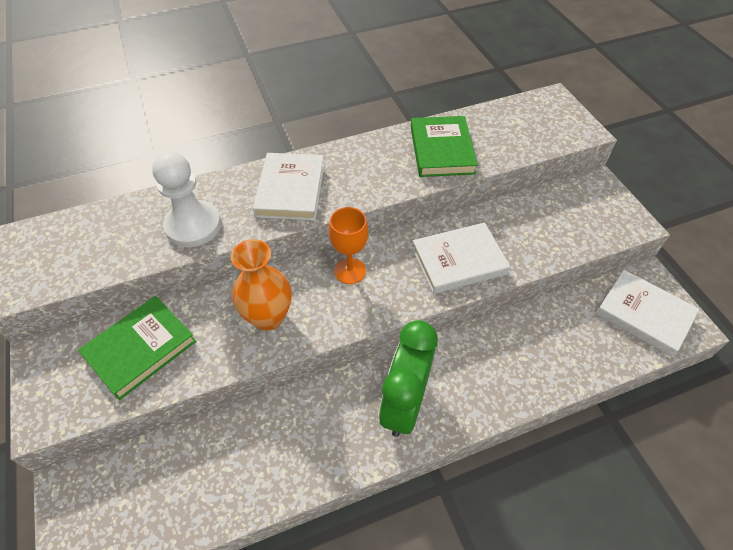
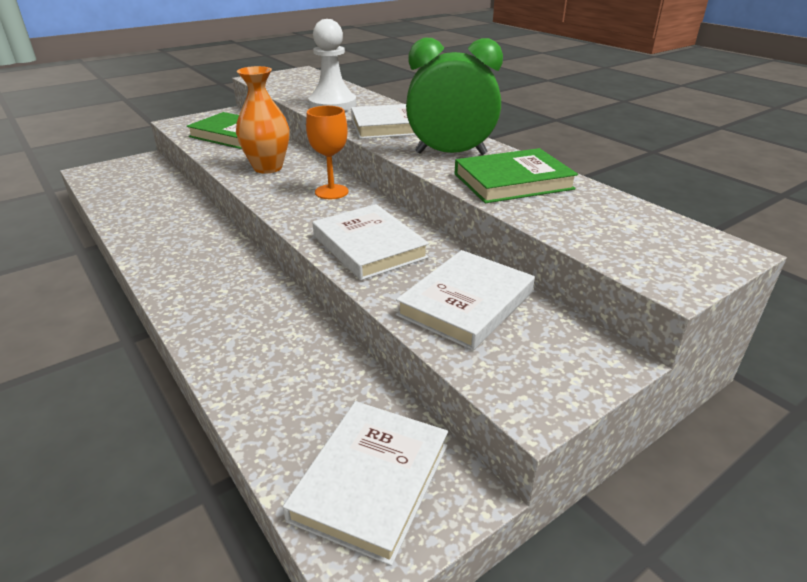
camera: 75 degrees right, 20 degrees down
(404, 404) = (200, 271): green clock -> green clock (450, 153)
(542, 225) = (466, 303): none -> white book

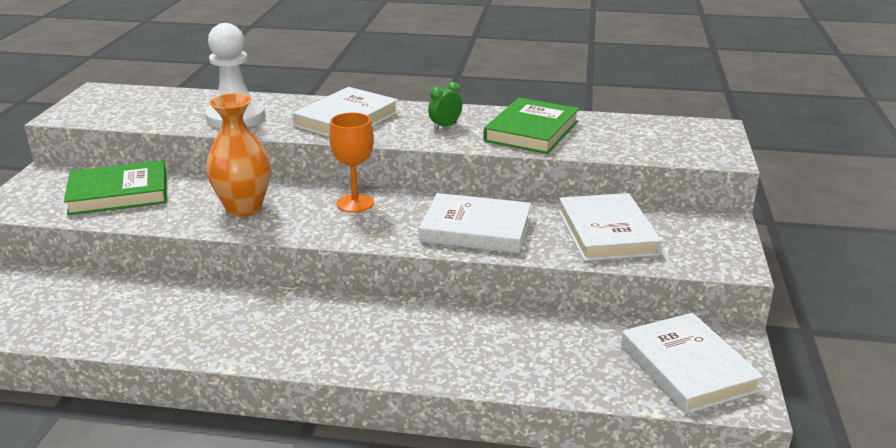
camera: 45 degrees left, 5 degrees down
(450, 153) = (445, 126): green clock -> green clock, size x0.41

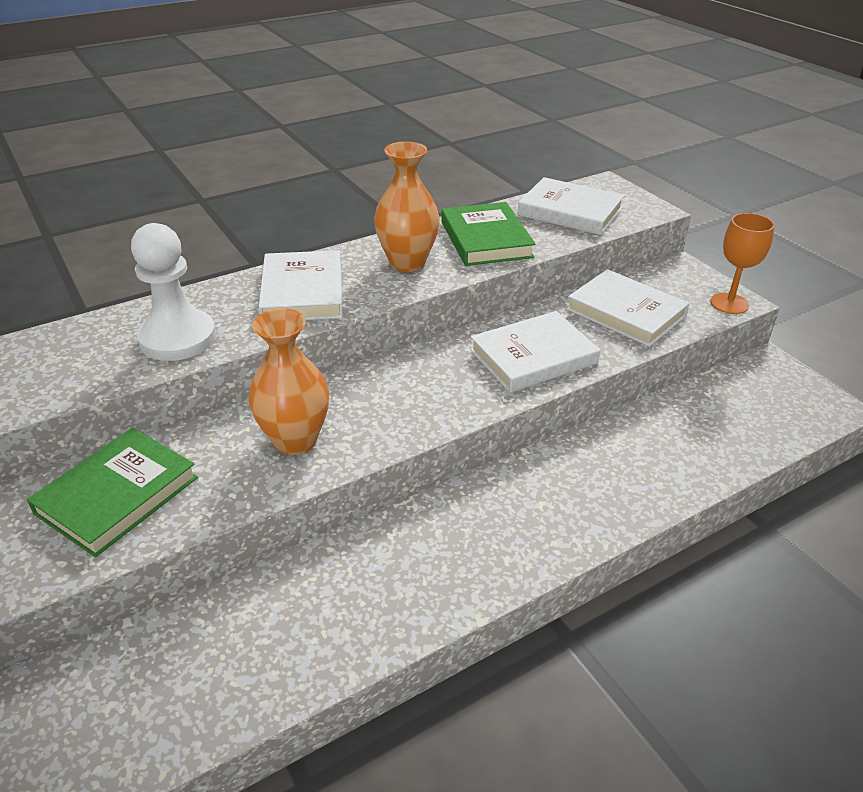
camera: 40 degrees left, 10 degrees up
(355, 203) = (395, 381): orange goblet -> orange goblet (729, 303)
(445, 126) = (407, 263): green clock -> orange vase
(687, 368) = (774, 401): white book -> white book (570, 212)

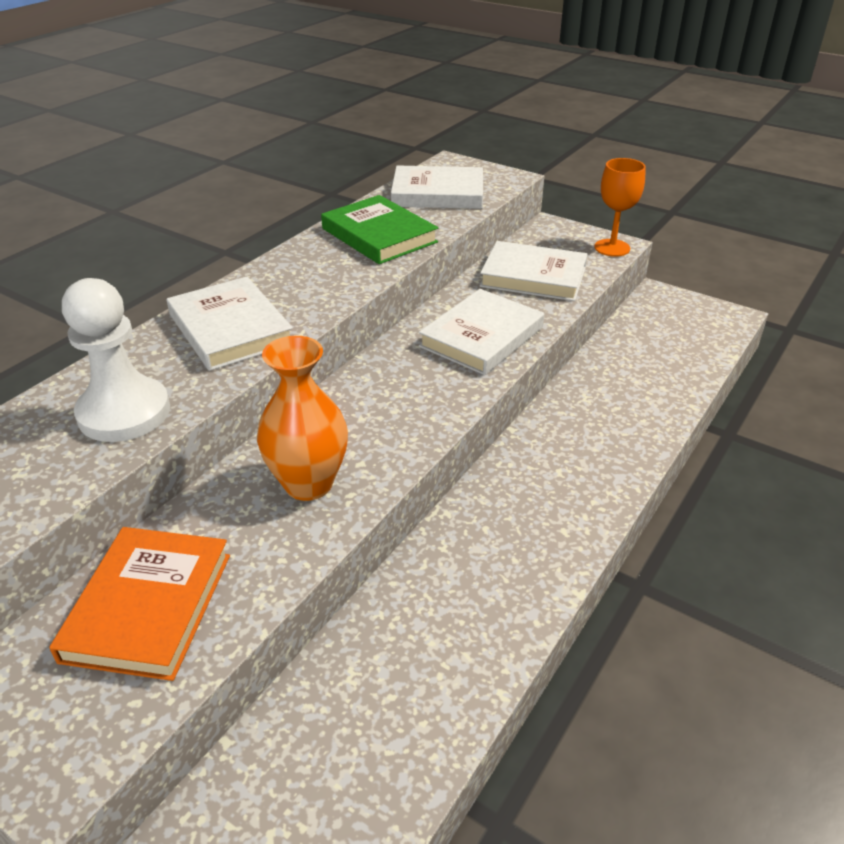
camera: 25 degrees left, 0 degrees up
(117, 495) = (148, 606): green book -> orange book
(407, 263) = (319, 275): orange vase -> none

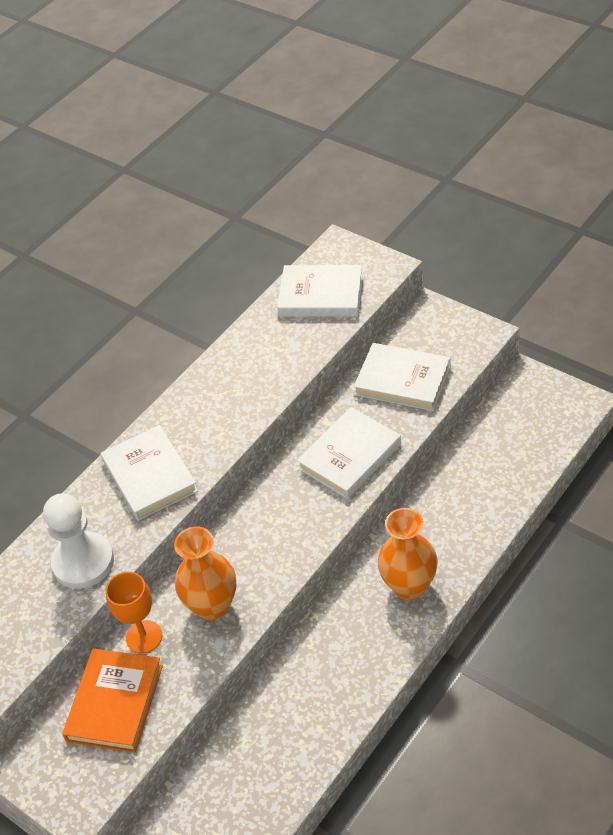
camera: 10 degrees right, 10 degrees up
(379, 235) = (266, 357): green book -> none
(569, 481) = (409, 586): none -> orange vase
(612, 248) = (479, 339): orange goblet -> orange goblet (144, 637)

